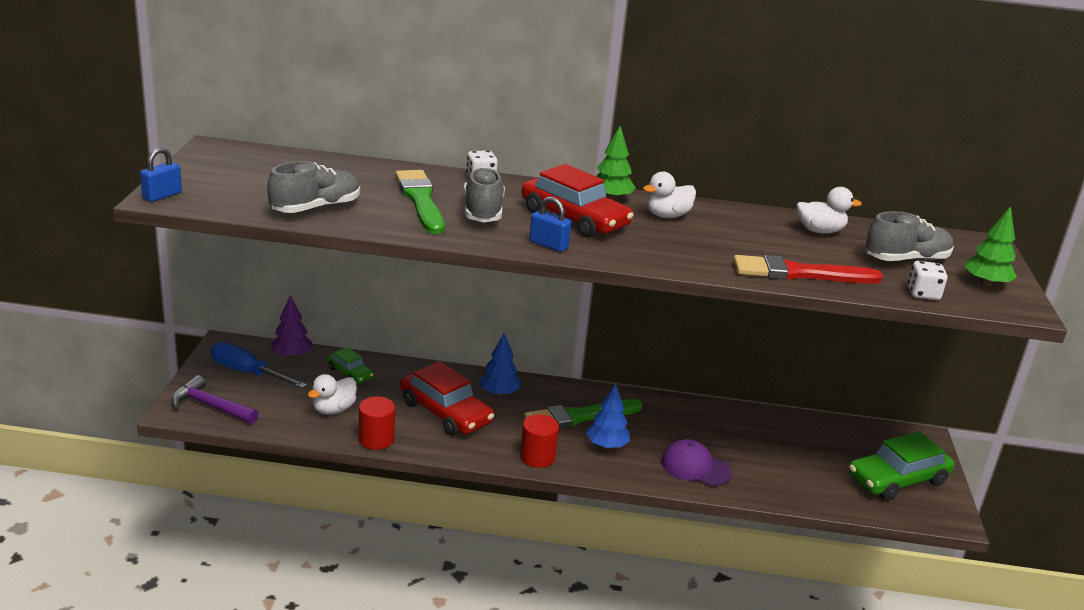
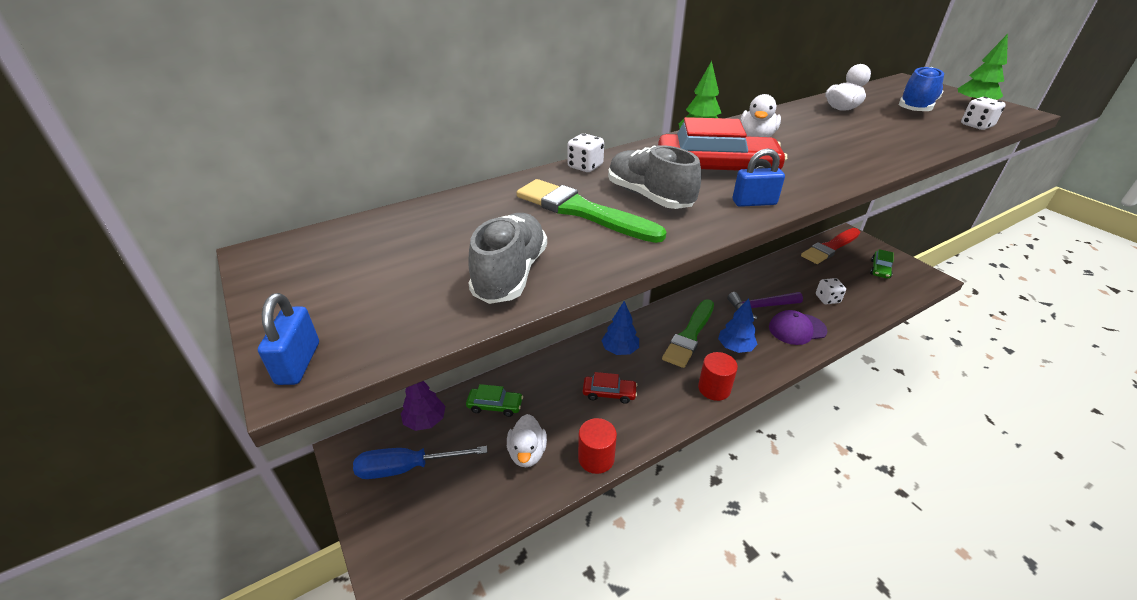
camera: 35 degrees left, 10 degrees up
(211, 406) = (416, 534): purple hammer -> purple hammer (760, 307)
(445, 412) = (609, 393): red car -> red car, size x0.53
(777, 466) = (827, 299): none -> white dice
(799, 273) = (908, 143): red brush -> red brush (830, 247)
(897, 480) = (880, 269): green car -> green car, size x0.53
(906, 260) = (915, 108): grey shoe -> blue shoe

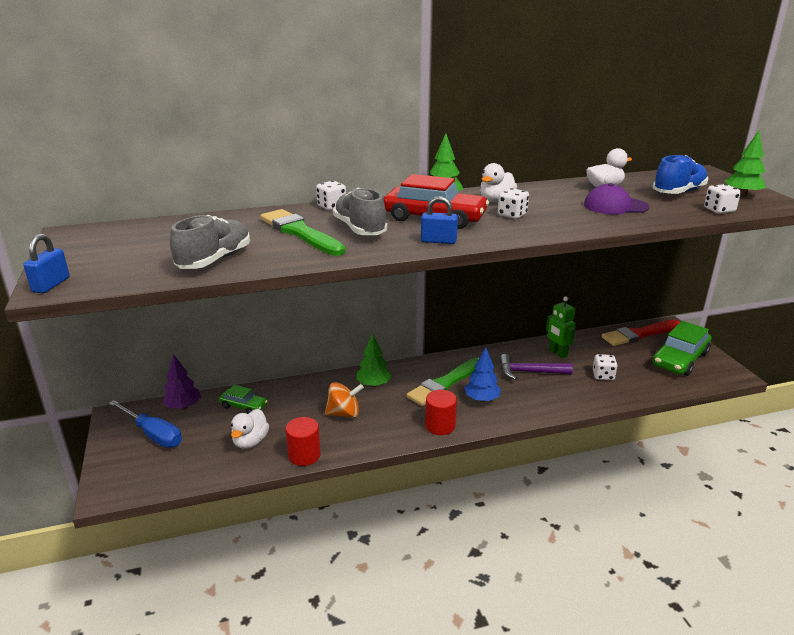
camera: 15 degrees right, 10 degrees down
(407, 468) = (153, 434): blue screwdriver -> blue screwdriver turned 150 degrees counterclockwise
(609, 393) = (344, 413): red car -> orange spinning top
(620, 350) = (373, 384): blue tree -> green tree
(773, 280) = (557, 353): none -> green robot
(792, 155) = (512, 215): none -> white dice
(797, 329) = (553, 394): purple cap -> purple cap (615, 206)
(880, 269) = (680, 359): green car -> green car, size x1.87

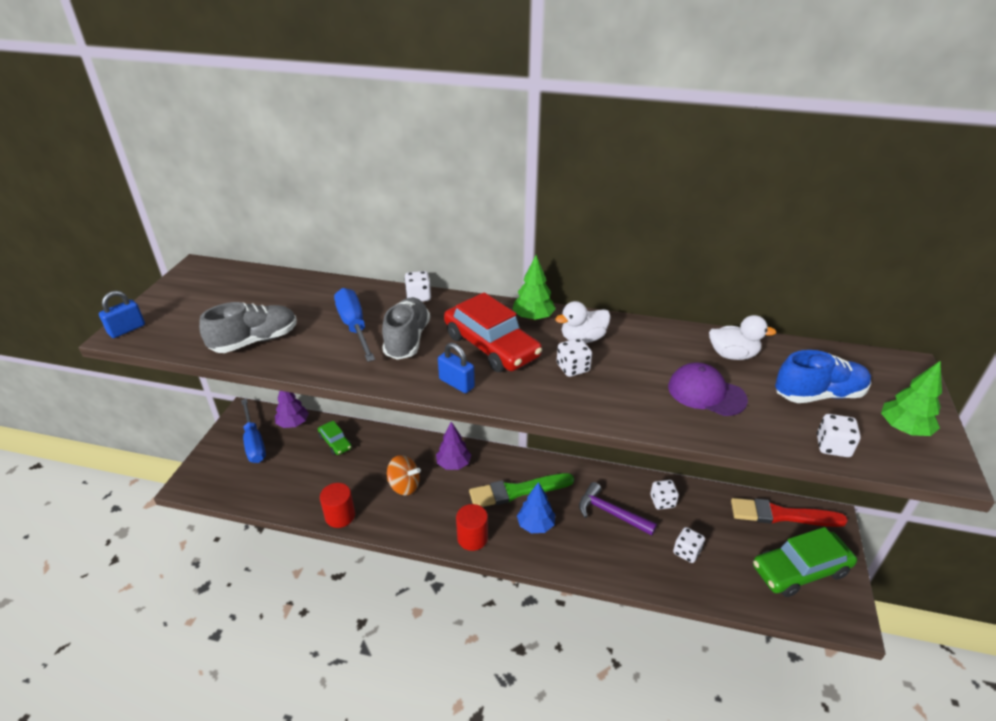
camera: 30 degrees right, 10 degrees up
(250, 442) = (313, 482): white duck -> none
(300, 232) = (354, 326): green brush -> blue screwdriver
(373, 384) = (453, 464): green tree -> purple tree
(557, 353) = (662, 501): green robot -> white dice

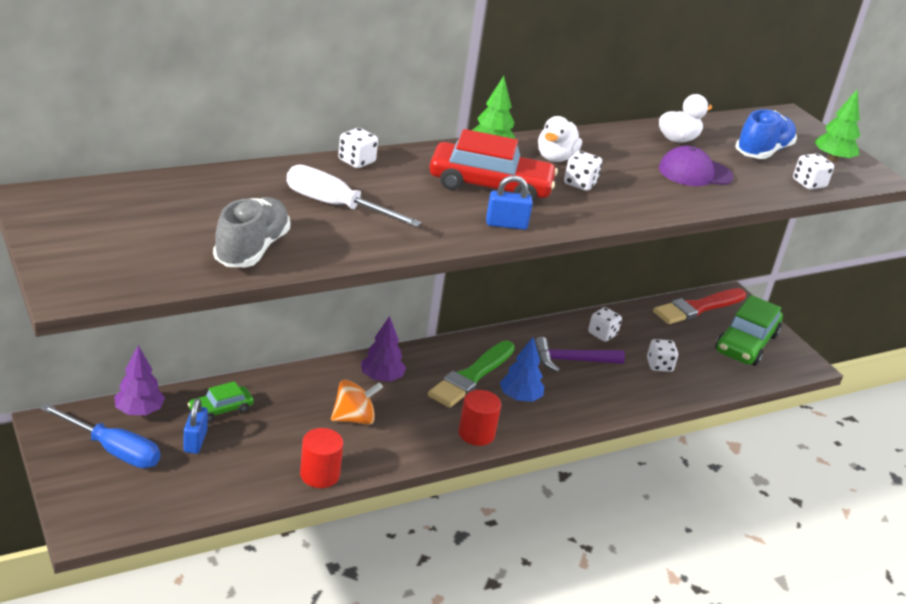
camera: 45 degrees left, 5 degrees down
(127, 329) = (69, 285): blue padlock -> blue padlock (195, 441)
(335, 442) = (220, 409): green car -> green car turned 135 degrees clockwise
(354, 326) = (336, 206): blue screwdriver -> white screwdriver
(407, 339) = (407, 202): grey shoe -> none

